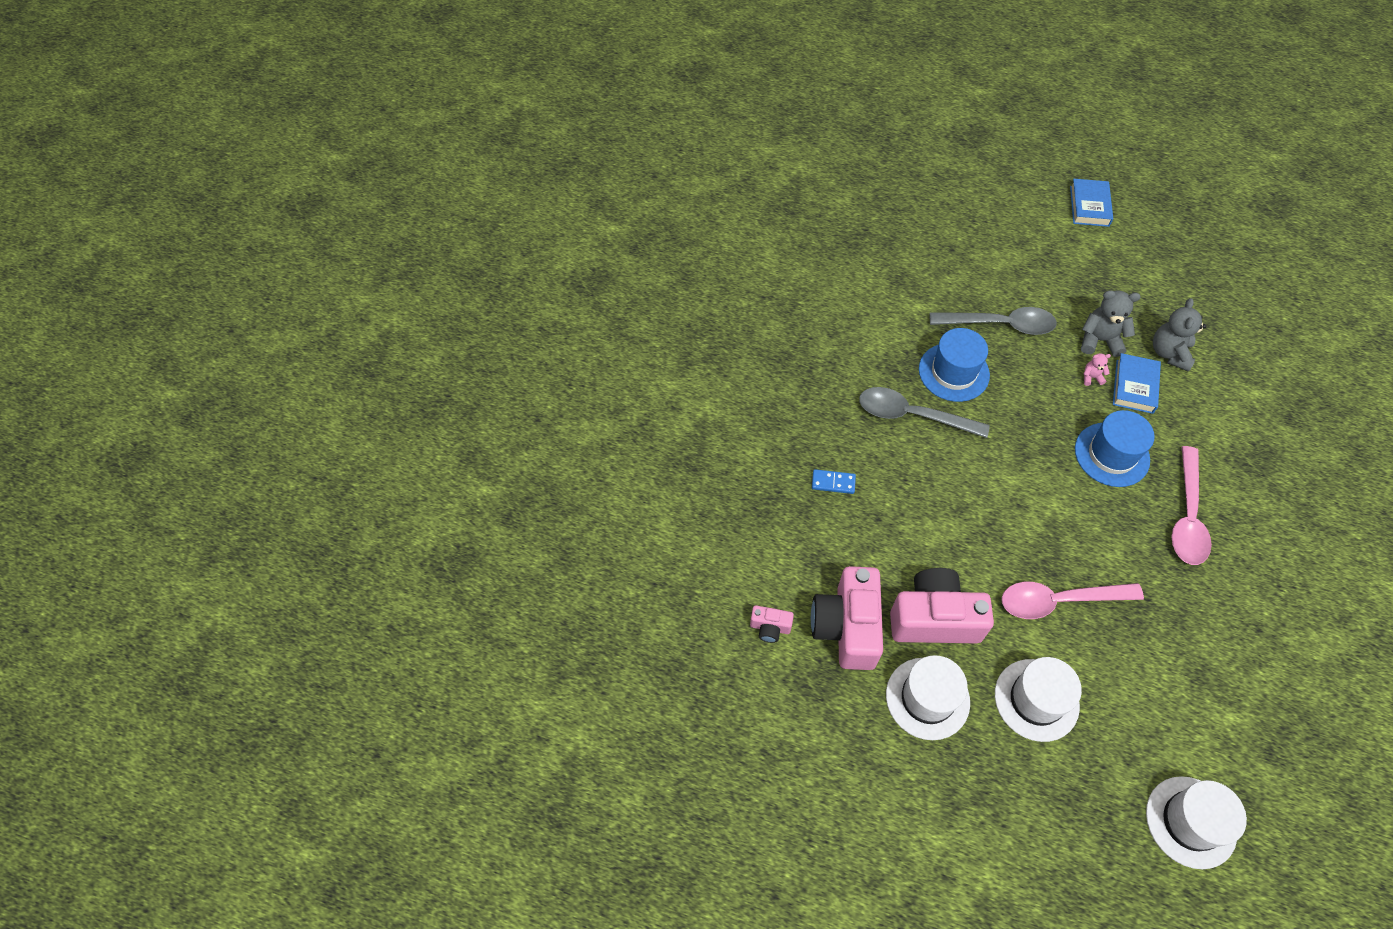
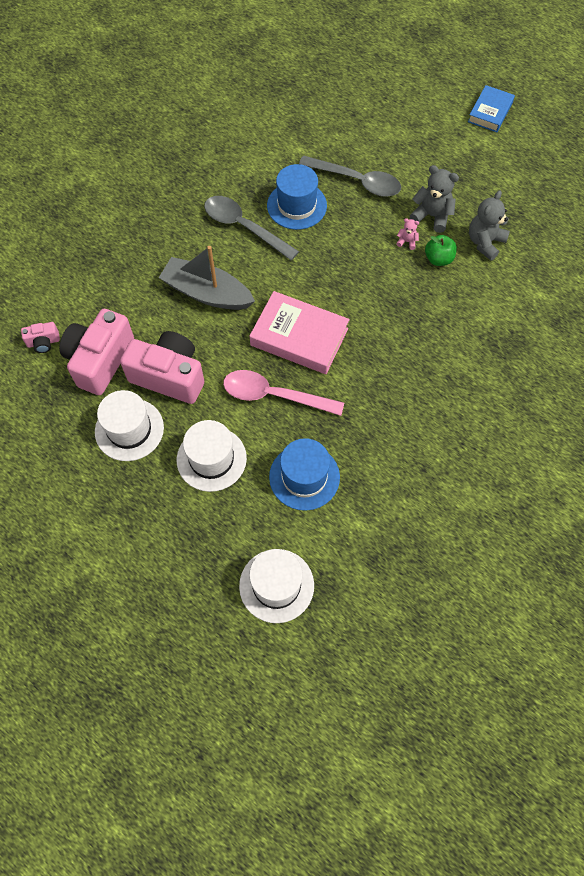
camera: 20 degrees right, 5 degrees up
(770, 627) = (43, 342): pink camera -> pink camera turned 45 degrees counterclockwise
(833, 482) = (153, 257): blue domino -> none
(917, 506) = (207, 293): none -> grey boat
(1045, 523) = (299, 337): none -> pink book
(1112, 454) = (386, 304): blue hat -> blue hat (304, 477)
(1134, 386) = (438, 259): blue book -> green apple
(1187, 516) = (419, 368): pink spoon -> none

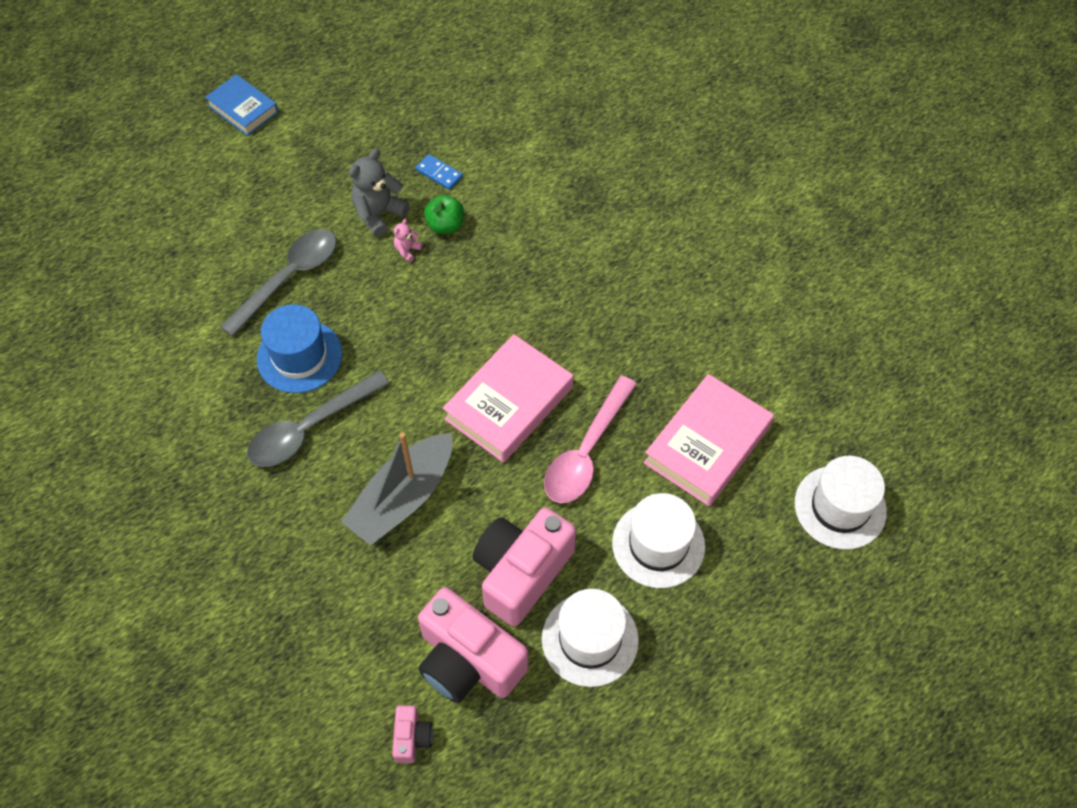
camera: 75 degrees left, 5 degrees down
(304, 477) = (707, 444): blue hat -> pink book
(485, 242) = (439, 173): grey teddy bear -> blue domino

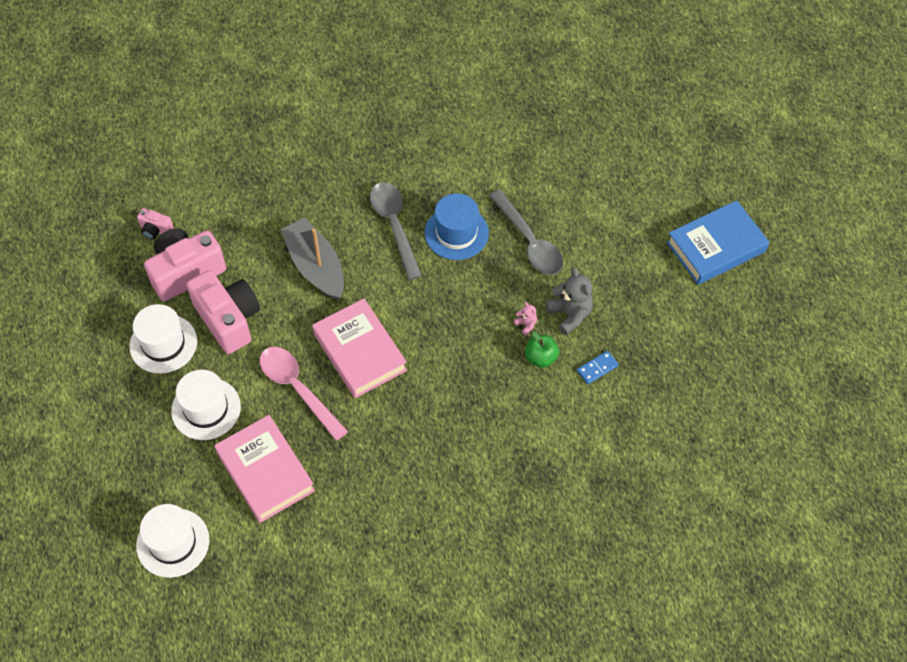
camera: 110 degrees right, 0 degrees up
(243, 109) = (716, 247): blue book -> blue book, size x1.60

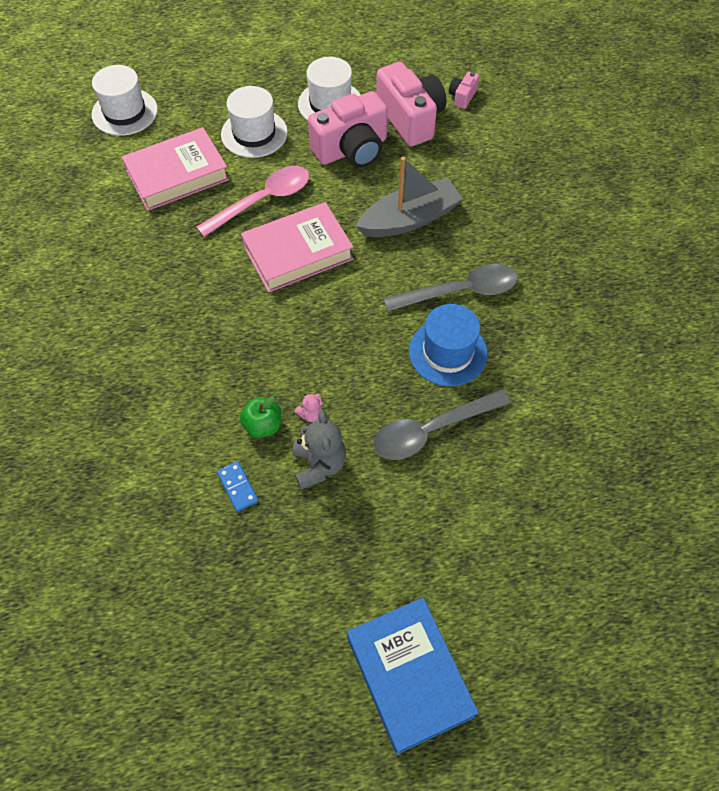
camera: 95 degrees right, 0 degrees up
(570, 314) = (319, 465): grey teddy bear -> grey teddy bear turned 75 degrees counterclockwise

